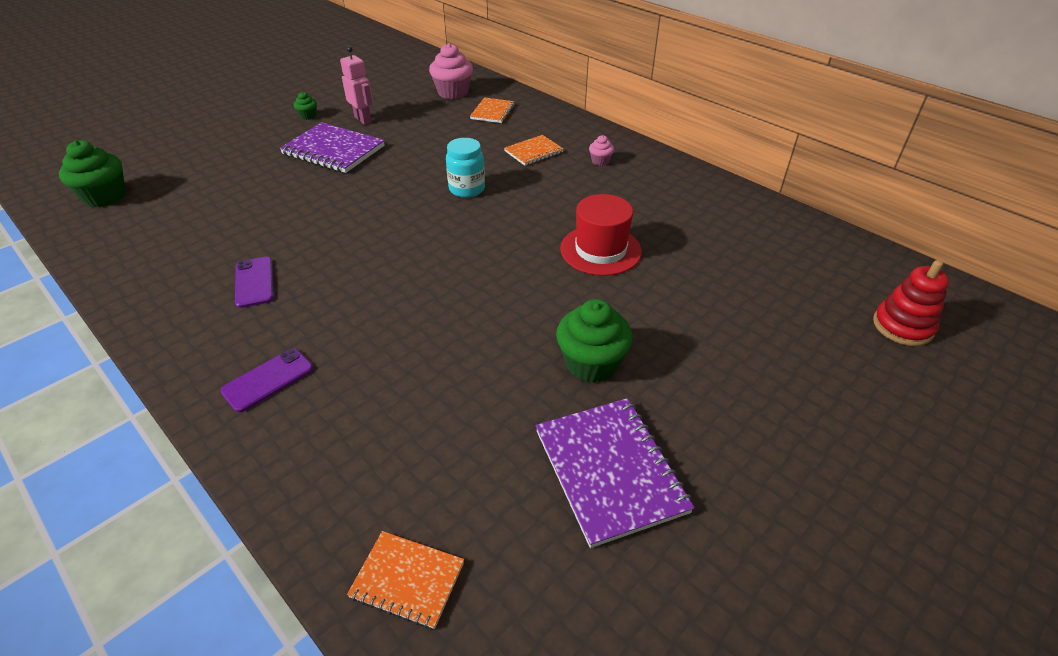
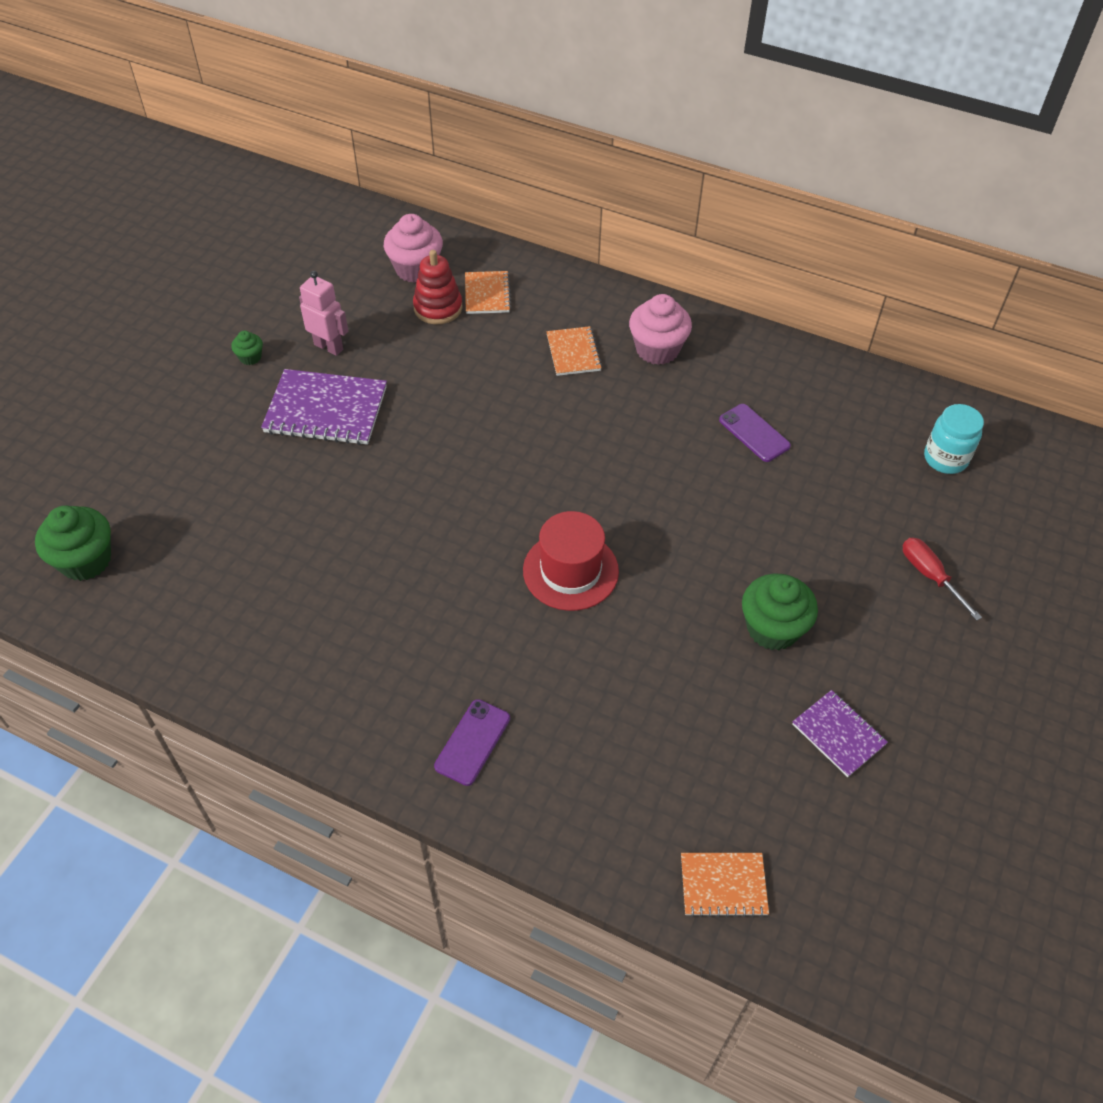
camera: 20 degrees left, 10 degrees up
(254, 282) = (371, 631): purple phone -> purple phone (754, 433)
(467, 189) = (527, 433): turquoise jar -> turquoise jar (945, 459)
(533, 152) = (573, 353): orange notebook -> orange notebook turned 45 degrees counterclockwise
(600, 161) = (657, 349): pink cupcake -> pink cupcake, size x2.02
(600, 250) = (717, 484): red hat -> red hat (570, 571)
(609, 471) = (838, 734): purple notebook -> purple notebook, size x0.58
(770, 360) = (930, 576): none -> red screwdriver
(902, 326) = (1032, 502): red stacking toy -> red stacking toy (438, 308)

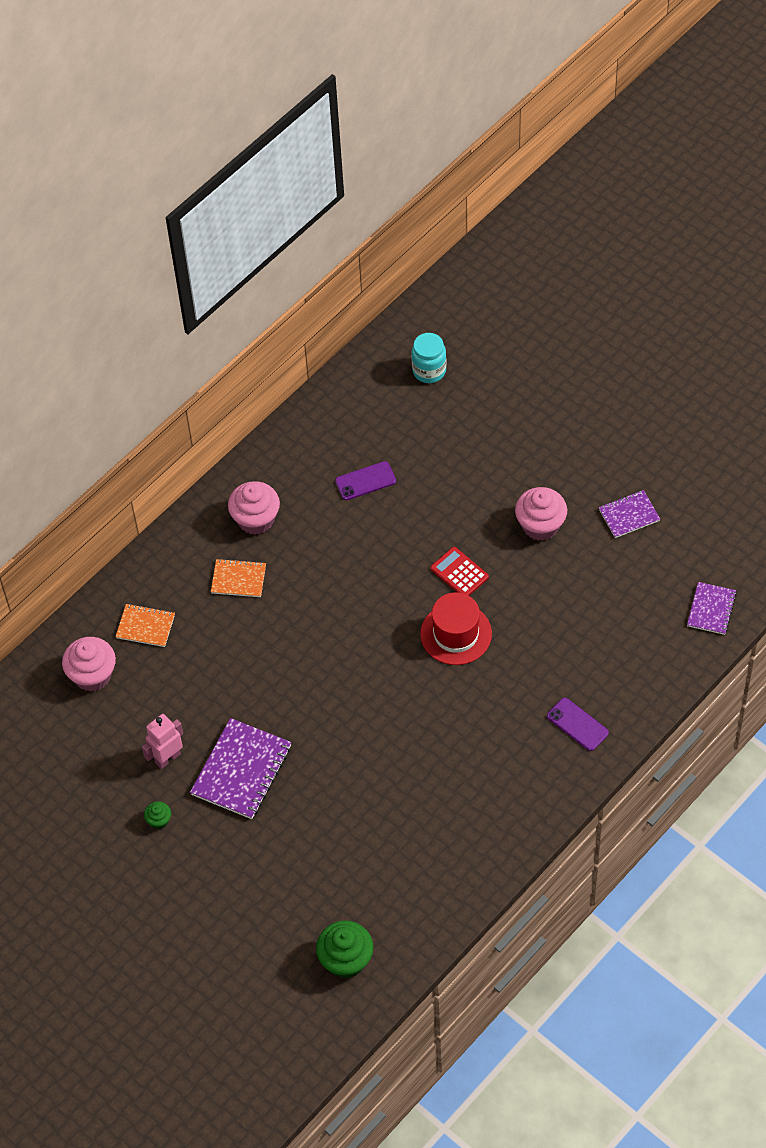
camera: 70 degrees left, 5 degrees up
(438, 308) = (149, 667): red stacking toy -> none
(662, 554) = (459, 573): none -> red calculator
(723, 885) = (711, 609): orange notebook -> purple notebook
(772, 628) = (540, 525): green cupcake -> pink cupcake
(930, 576) = (526, 419): red screwdriver -> none

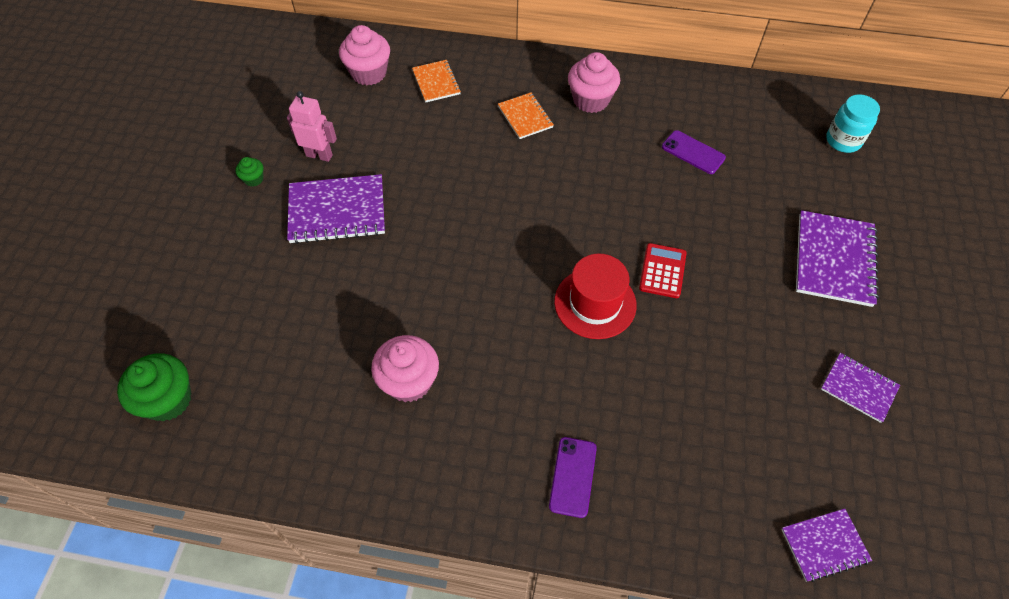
camera: 55 degrees right, 0 degrees up
(526, 457) = (834, 260): none -> purple notebook
(540, 525) = (772, 312): pink cupcake -> pink cupcake (409, 381)

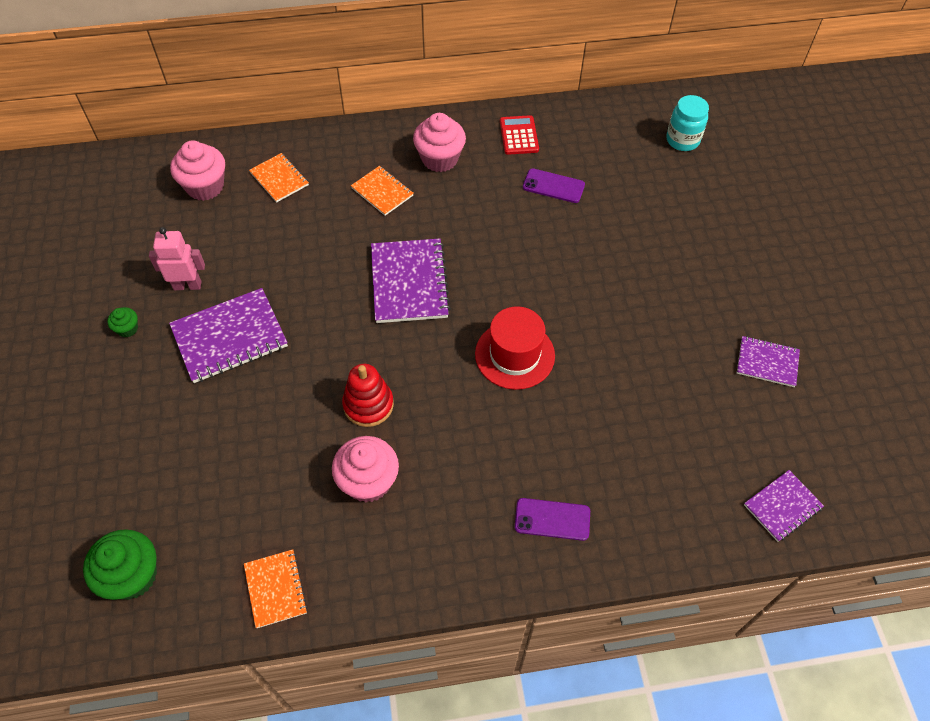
camera: 20 degrees left, 0 degrees up
(285, 455) = (275, 589): none -> orange notebook
(437, 309) = (368, 405): none -> red stacking toy
(573, 477) = (552, 519): purple phone -> purple phone turned 75 degrees counterclockwise
(662, 271) = (565, 307): red calculator -> red calculator (519, 135)
(834, 260) = (710, 253): purple notebook -> purple notebook (409, 282)

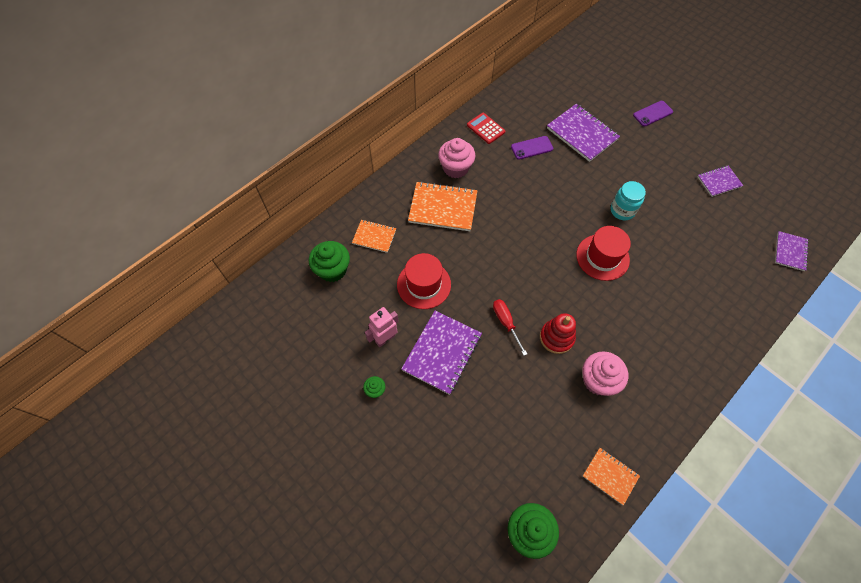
camera: 35 degrees left, 5 degrees up
(205, 186) = (332, 270): pink cupcake -> green cupcake
(281, 257) = (424, 284): none -> red hat
(328, 352) = (506, 323): none -> red screwdriver
(382, 192) = (443, 208): orange notebook -> orange notebook, size x1.72
(409, 282) = (510, 252): purple notebook -> purple notebook (582, 134)
(552, 519) = (702, 333): purple phone -> purple phone (652, 113)
(682, 140) = (571, 82): turquoise jar -> turquoise jar (622, 210)

